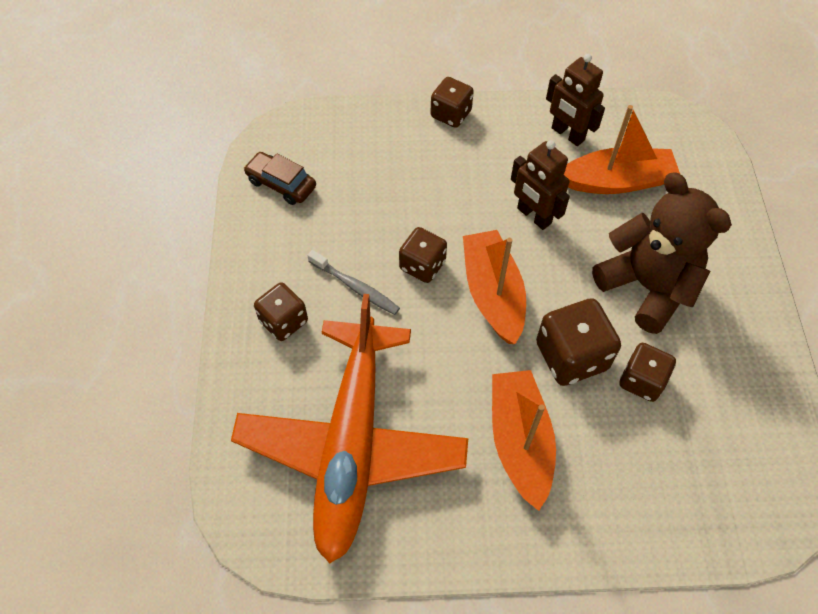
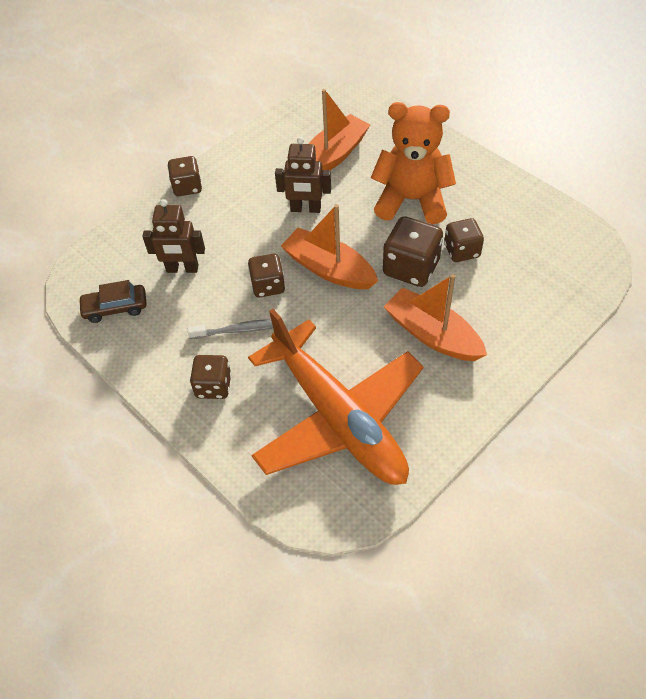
camera: 40 degrees left, 5 degrees down
(567, 134) = (275, 150): brown robot -> brown robot (182, 269)
(647, 287) = (411, 200): brown teddy bear -> orange teddy bear

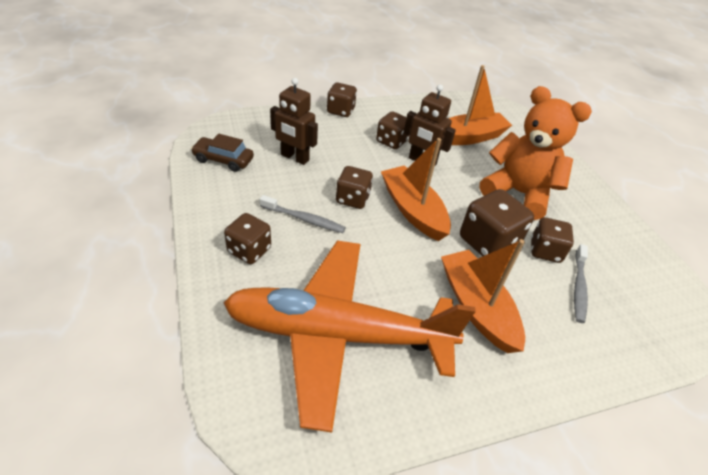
camera: 20 degrees right, 10 degrees down
(262, 200) = (391, 141): none -> brown dice
(338, 418) = (337, 334): orange plane -> orange plane turned 105 degrees clockwise
(503, 272) = (579, 287): none -> grey toothbrush

